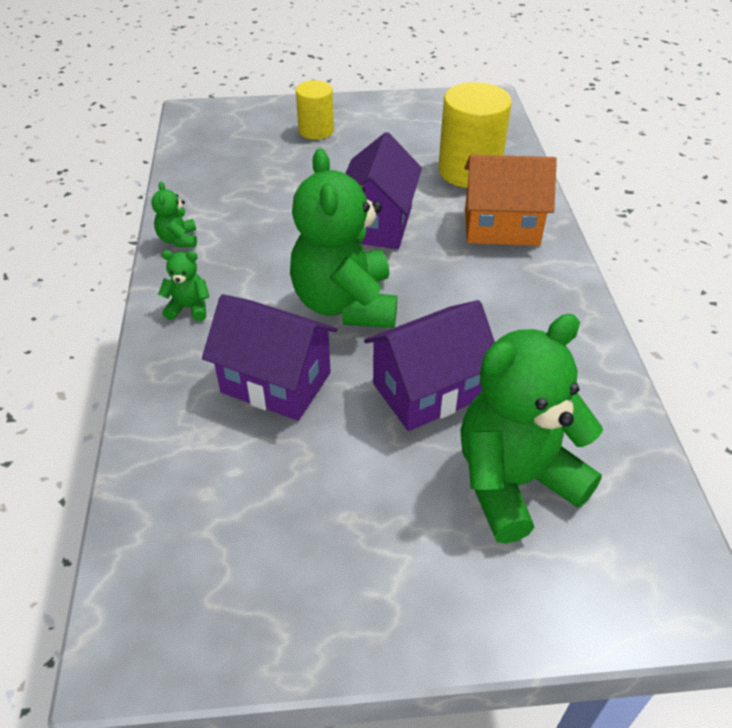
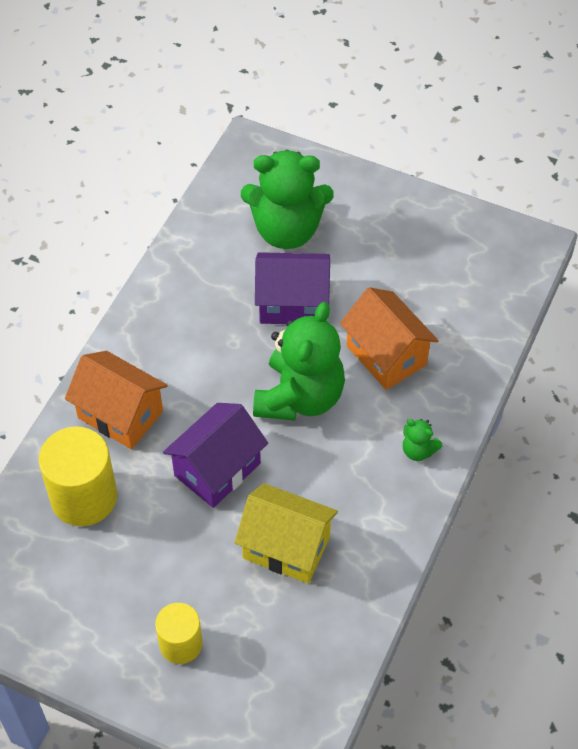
camera: 150 degrees left, 10 degrees up
(178, 240) = (396, 535): green teddy bear -> none
(275, 200) = (286, 547): none -> yellow house
(276, 382) = (386, 355): purple house -> orange house

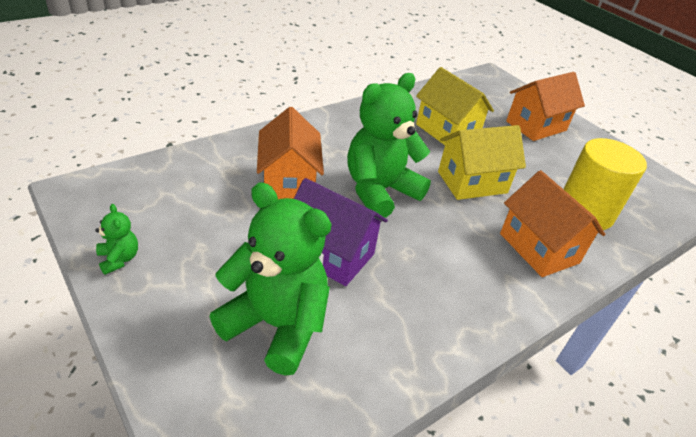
camera: 155 degrees left, 15 degrees down
(181, 644) = (536, 126): yellow cylinder -> orange house
(217, 469) = (472, 182): purple house -> yellow house
(418, 450) = (322, 131): green teddy bear -> green teddy bear (119, 259)

